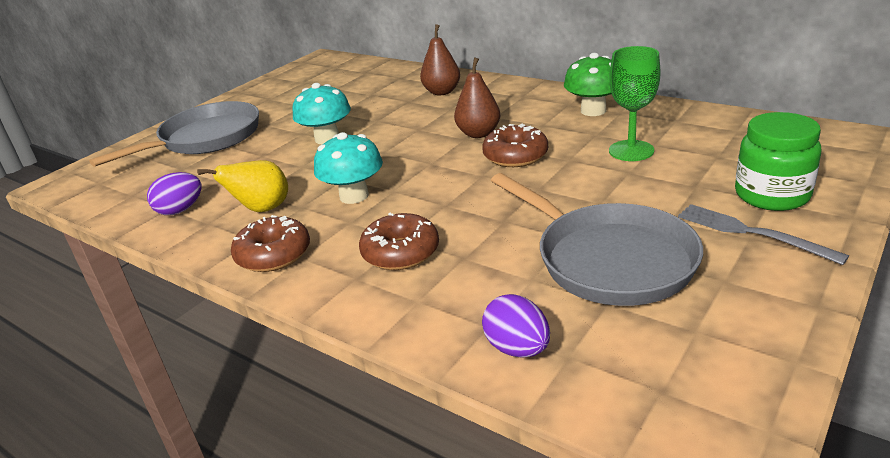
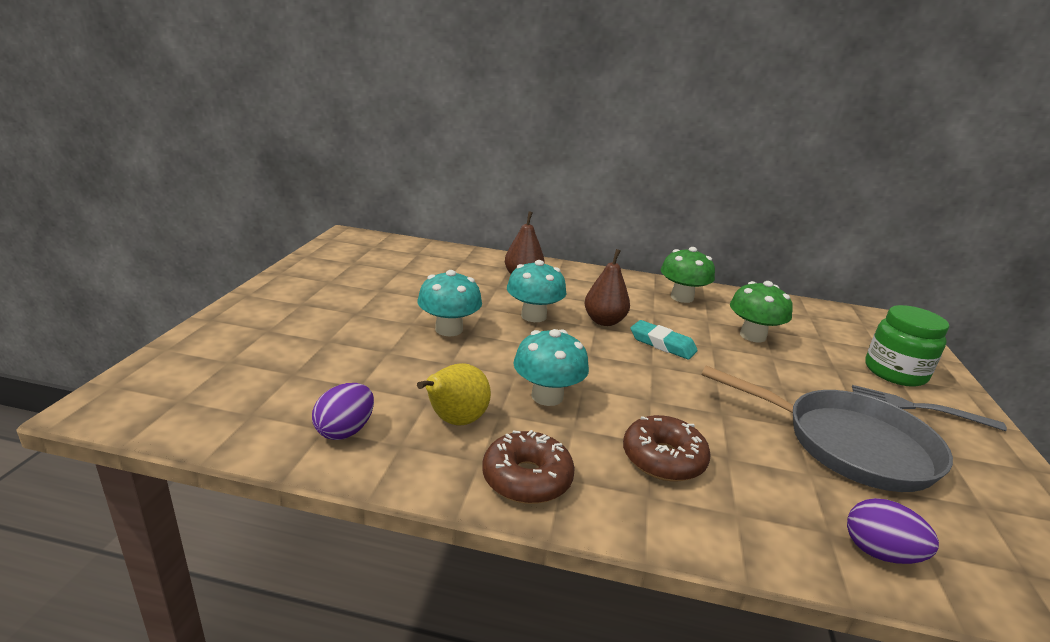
camera: 30 degrees left, 5 degrees down
(205, 139) = (289, 333): grey pan -> none
(414, 128) = (533, 316): none -> turquoise mushroom
(515, 156) = (662, 344): brown donut -> turquoise eraser
(631, 151) = (752, 336): green goblet -> green mushroom

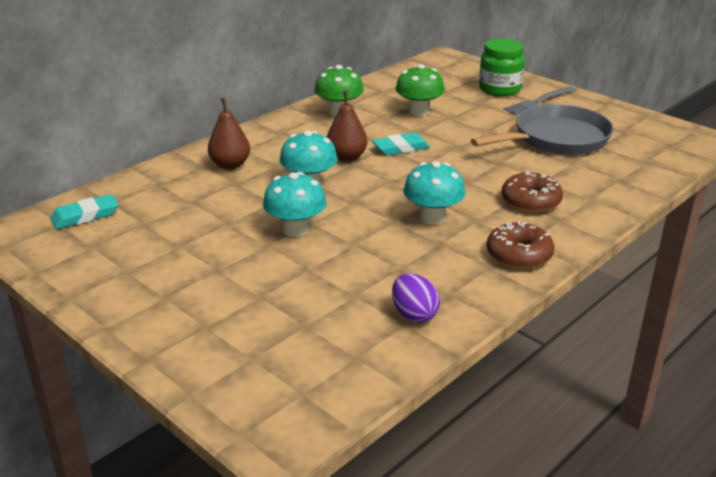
camera: 55 degrees left, 5 degrees up
(392, 250) = (85, 216): none -> turquoise eraser
(455, 421) = (436, 264): yellow pear -> none
(879, 553) = (640, 173): purple egg -> none

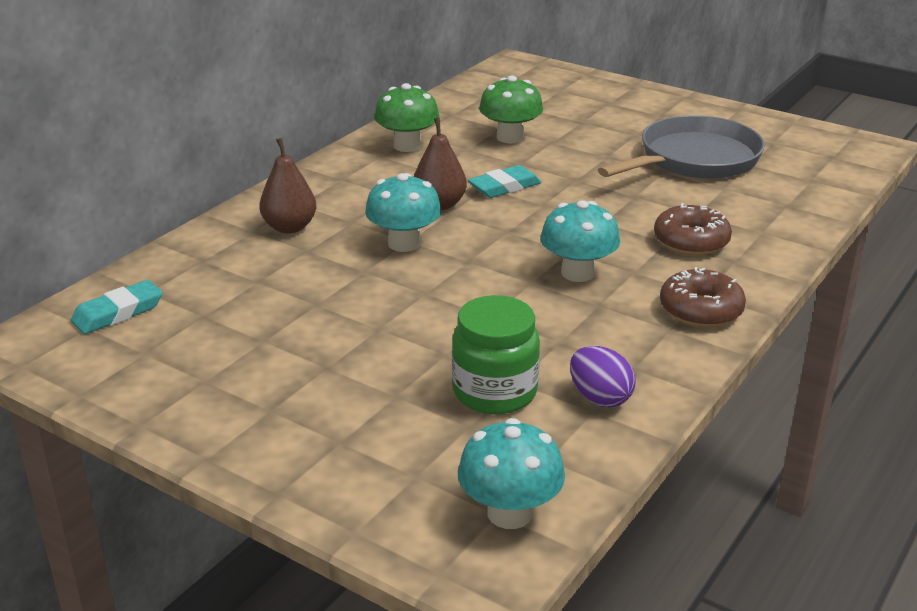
camera: 10 degrees left, 0 degrees up
(295, 230) = (409, 304): turquoise mushroom -> turquoise mushroom (509, 513)
(499, 89) = (601, 101): green jar -> green jar (494, 392)
(538, 101) = (655, 113): grey fork -> none

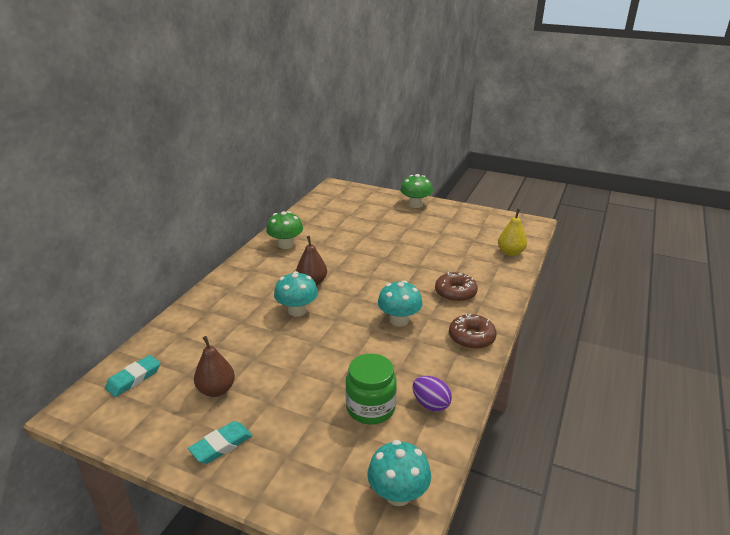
camera: 10 degrees left, 0 degrees up
(289, 227) = (228, 306): brown pear -> brown pear (216, 390)
(504, 187) = (346, 267): turquoise eraser -> turquoise eraser (221, 445)
(510, 137) = (342, 234): green mushroom -> green mushroom (415, 204)
(693, 160) = (444, 240): grey pan -> none
(813, 188) = (510, 253): none -> yellow pear

